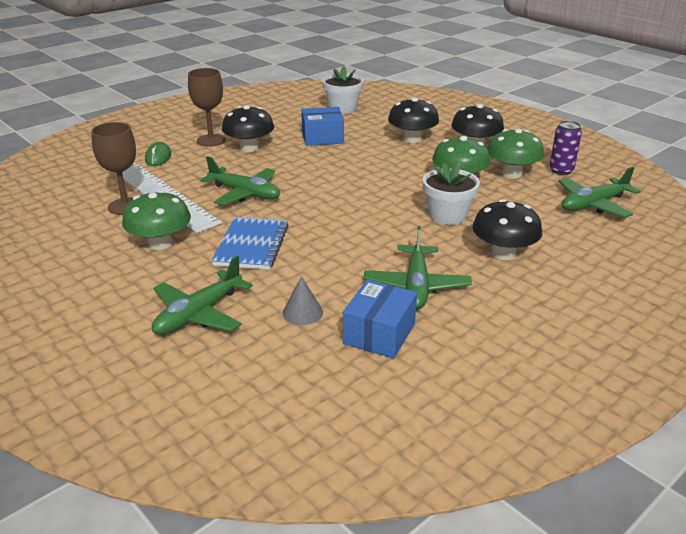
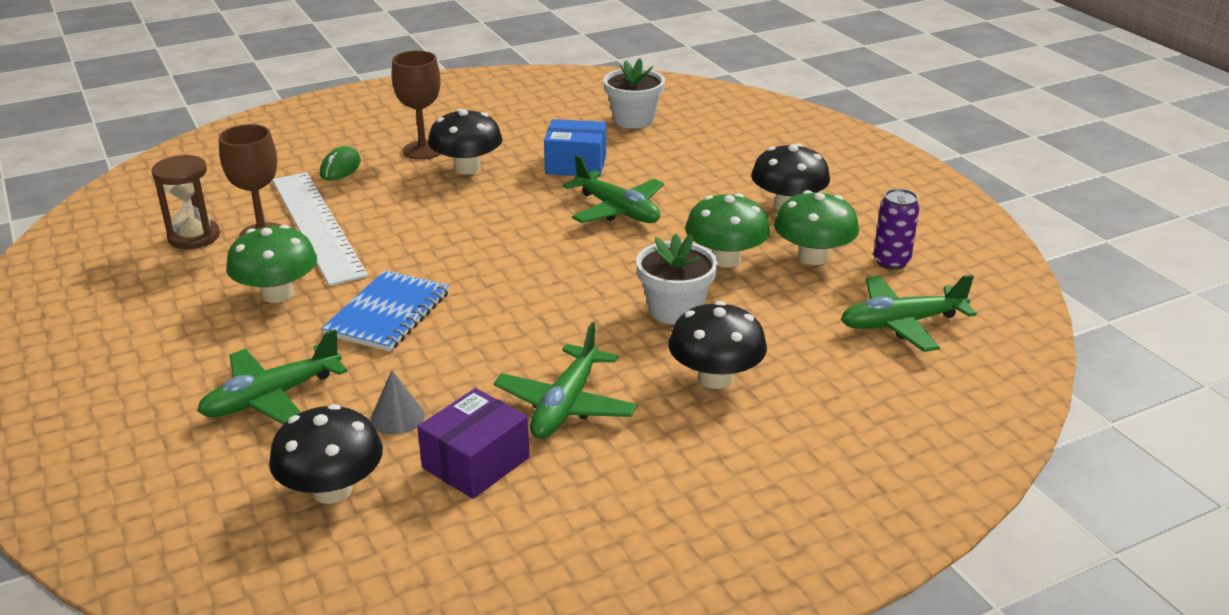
camera: 15 degrees right, 0 degrees up
(72, 214) = (194, 237): none -> brown hourglass
(245, 193) = (422, 237): green plane -> green plane (617, 210)
(379, 333) = (476, 463): blue box -> purple box
(412, 139) = (702, 182): black mushroom -> black mushroom (332, 490)

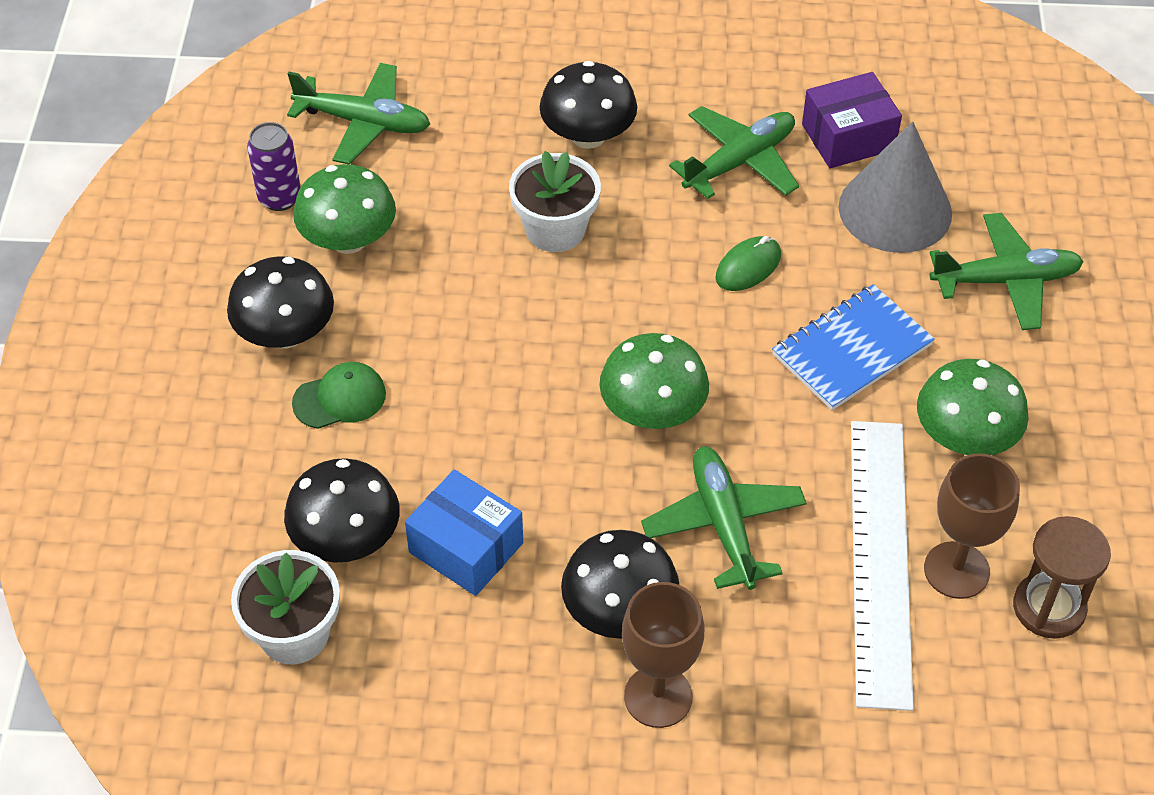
camera: 150 degrees left, 20 degrees up
(332, 490) = (977, 159): black mushroom -> black mushroom (346, 539)
(340, 168) = (800, 702): green mouse -> green mouse (748, 267)
(397, 417) = (895, 210): grey cone -> grey cone, size x2.14
(617, 210) = (488, 418): green plane -> green plane (723, 524)
(717, 192) = (340, 398): none -> green cap
(725, 259) = (441, 276): green mushroom -> green mushroom (652, 411)

